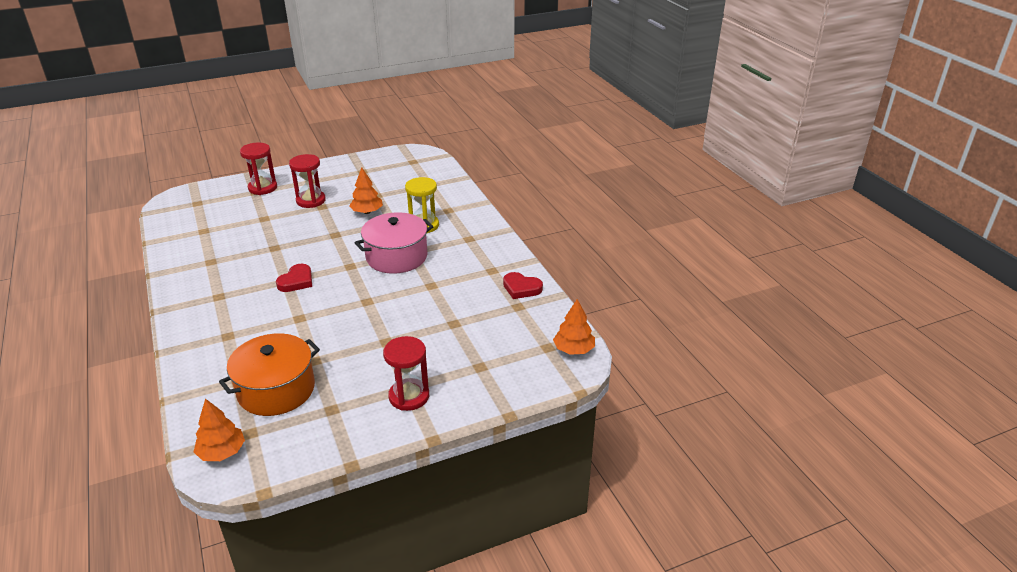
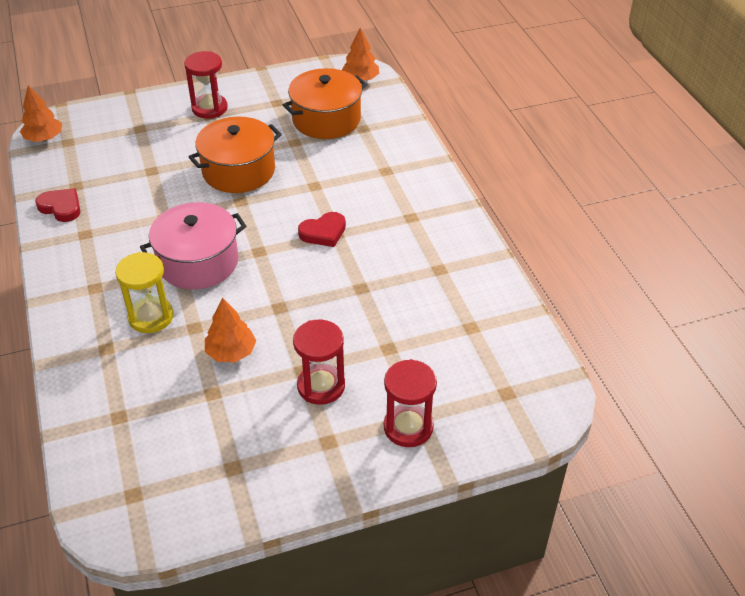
camera: 175 degrees left, 10 degrees up
(296, 281) = (323, 232): red heart -> red heart turned 150 degrees counterclockwise
(370, 327) = (238, 171): none -> orange pot

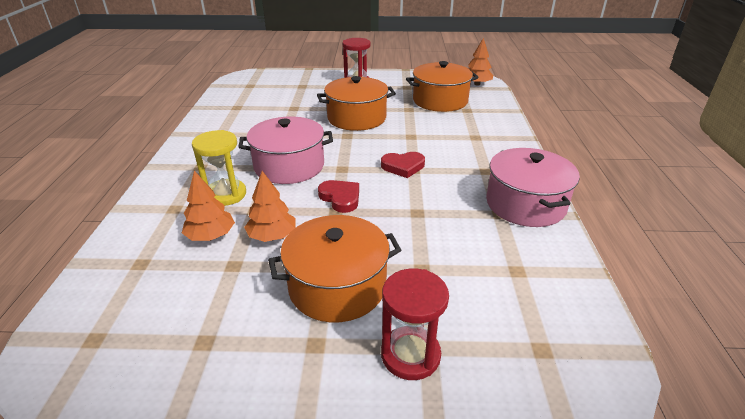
camera: 20 degrees right, 10 degrees down
(44, 138) = (236, 81): orange tree -> orange tree (211, 236)
(61, 207) = (217, 117): red heart -> red heart (340, 198)
(321, 386) = (337, 286): red hourglass -> orange pot
(460, 251) = (525, 204): none -> pink pot

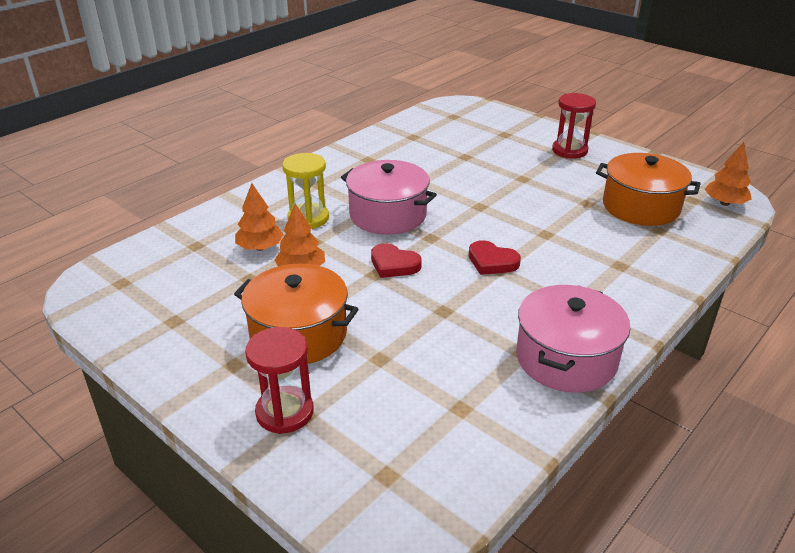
camera: 40 degrees right, 0 degrees up
(340, 198) = (394, 264): red heart -> red heart turned 120 degrees clockwise
(356, 118) = (514, 191): orange pot -> none

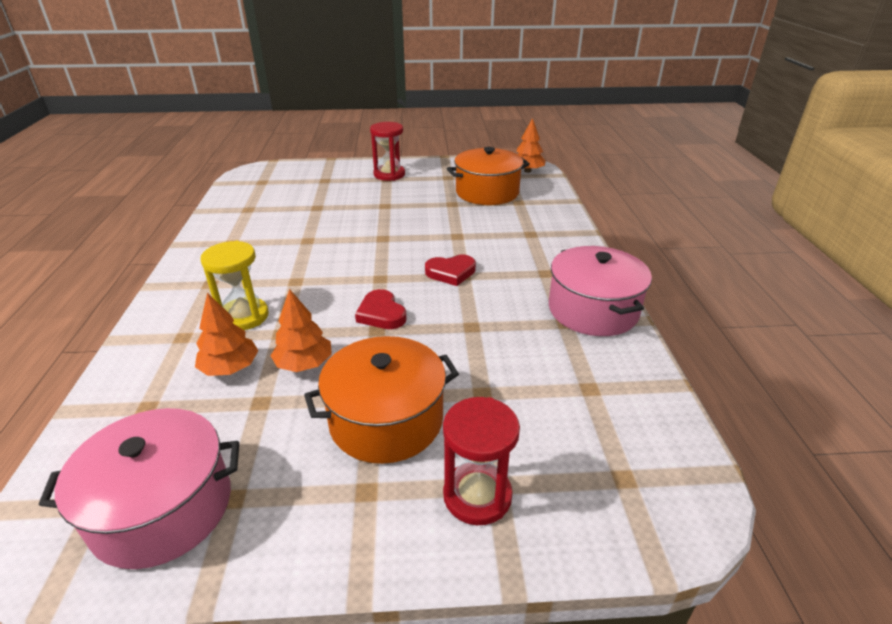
camera: 45 degrees left, 0 degrees up
(388, 215) = (317, 278): pink pot -> pink pot (162, 508)
(394, 264) = (381, 314): red heart -> red heart turned 75 degrees clockwise

